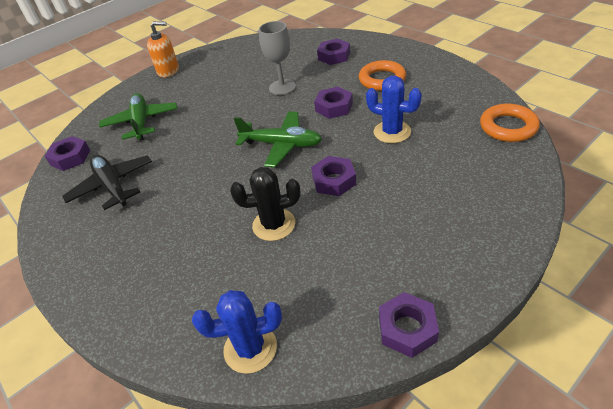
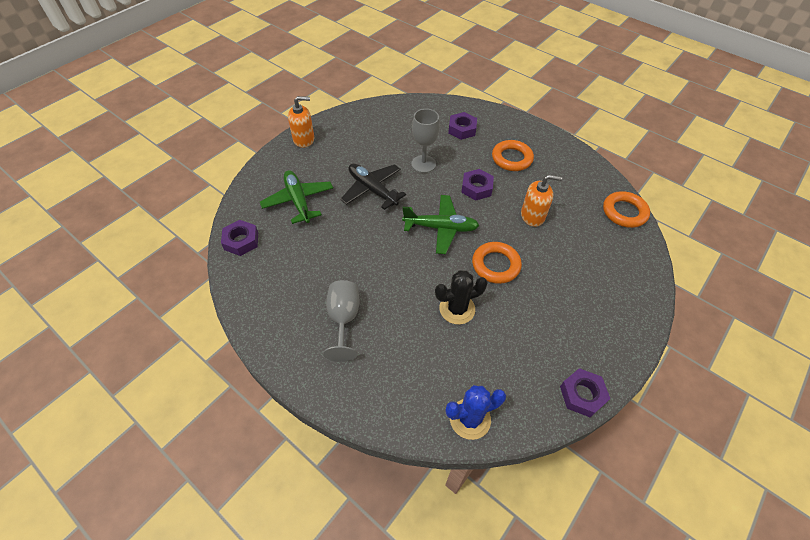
camera: 15 degrees left, 10 degrees up
(112, 186) = (297, 272): black plane -> black plane (372, 190)
(142, 232) = (344, 319): none -> grey goblet
(334, 180) = (495, 265): purple nut -> orange ring
(392, 132) = (532, 216): blue cactus -> orange soap dispenser

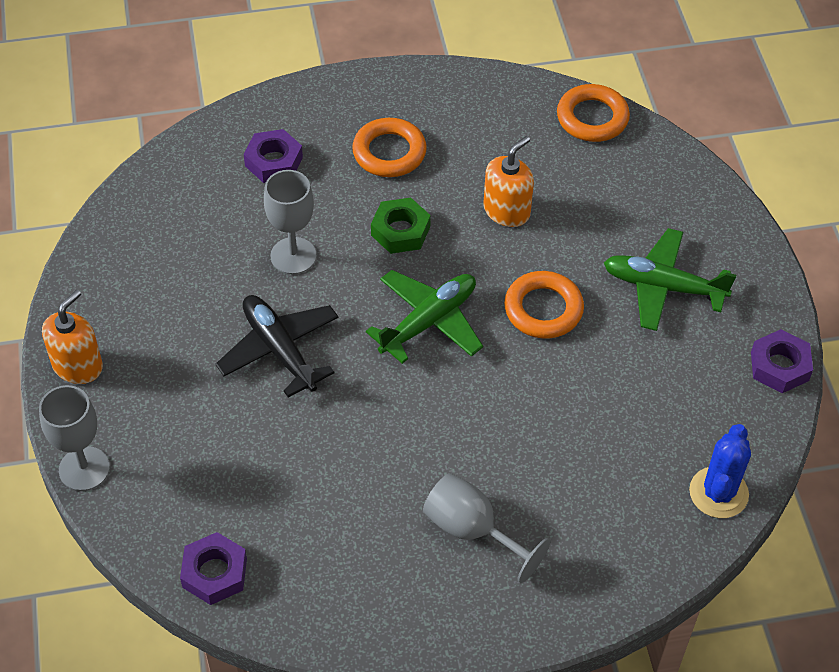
camera: 50 degrees left, 0 degrees up
(258, 171) = (84, 469): none -> grey goblet
(298, 201) = (207, 454): green plane -> green plane (663, 287)
(372, 190) = (279, 350): black plane -> black plane turned 60 degrees clockwise
(457, 309) = (568, 398): black cactus -> none
(476, 188) = (400, 231): purple nut -> green nut

